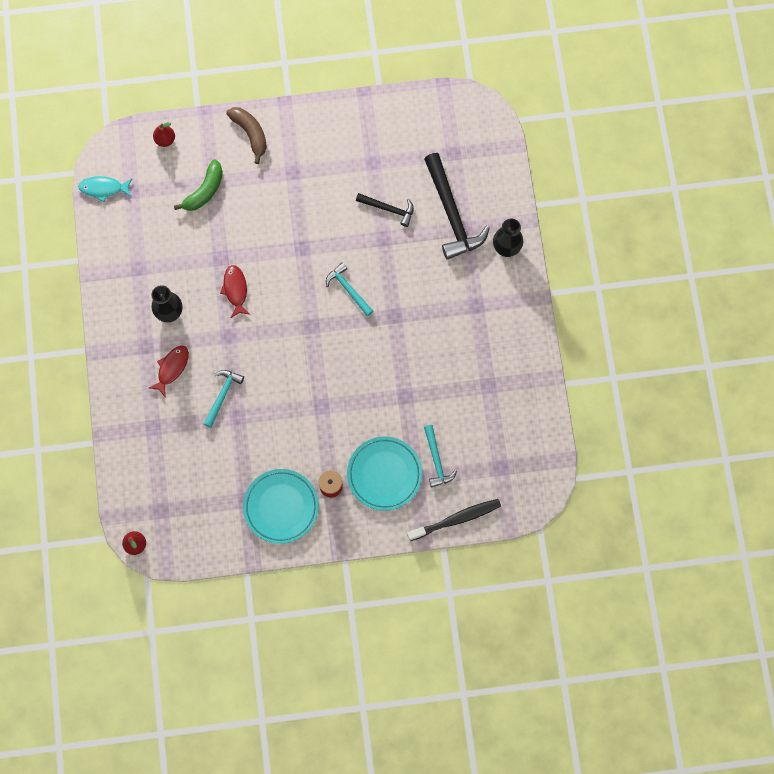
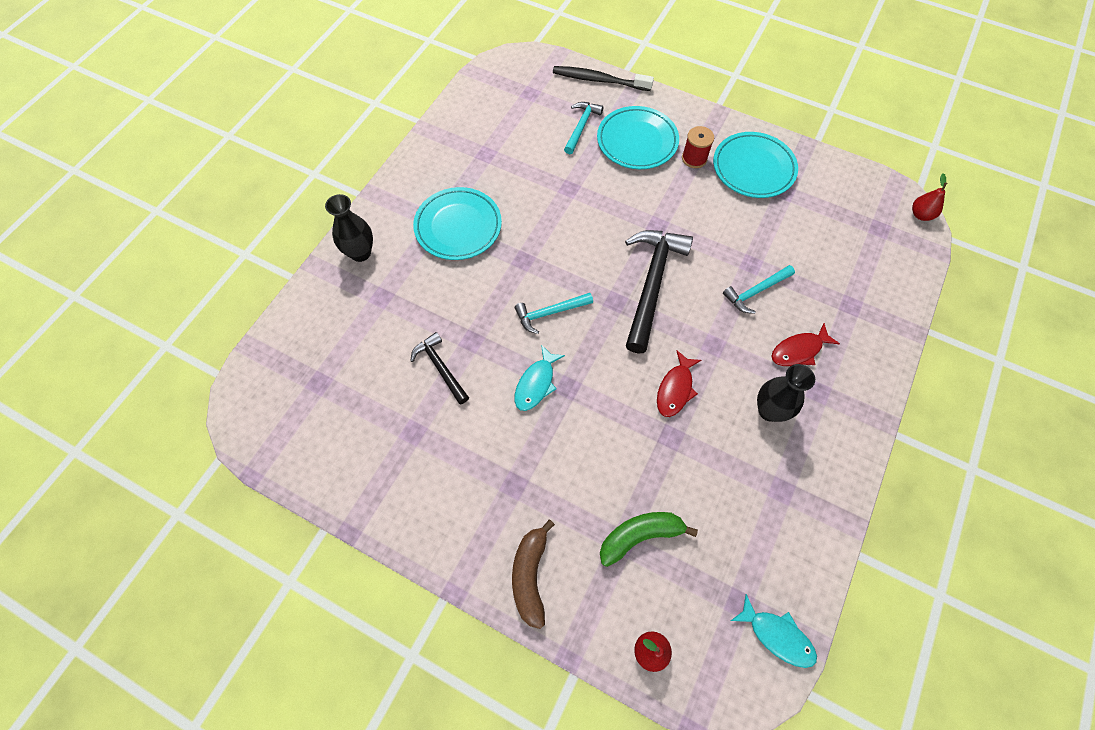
camera: 145 degrees left, 10 degrees down
(323, 237) = (536, 383): none -> turquoise fish
(348, 289) = (549, 313): turquoise hammer -> turquoise hammer turned 75 degrees clockwise
(451, 214) = (381, 319): black hammer -> black hammer (652, 284)
(458, 311) = (458, 227): none -> turquoise plate

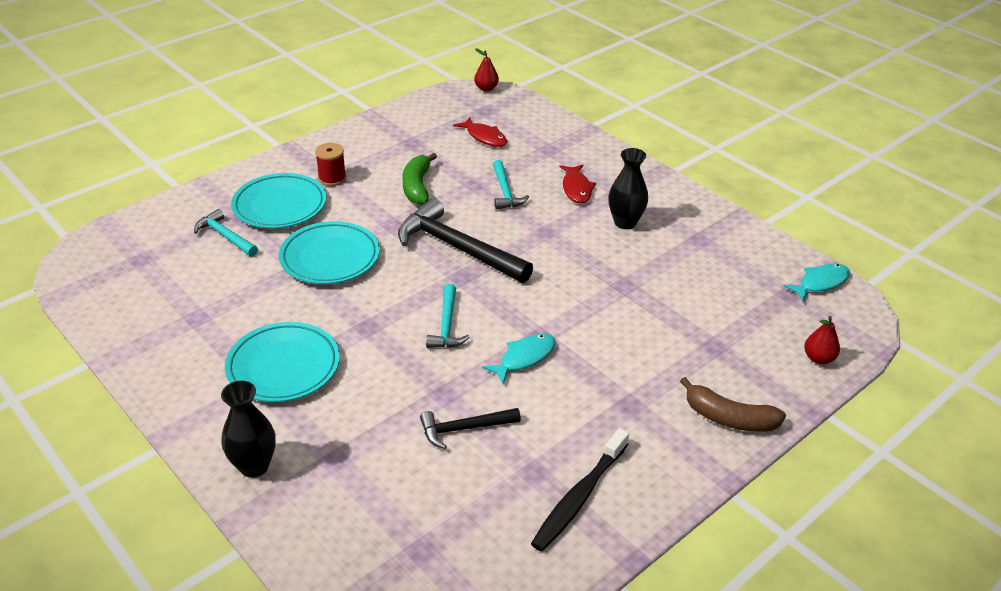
camera: 70 degrees left, 25 degrees down
(536, 383) = (524, 358): turquoise fish -> turquoise fish turned 90 degrees counterclockwise
(599, 80) = (174, 206): black toothbrush -> black toothbrush (579, 497)
(640, 536) = (713, 333): green banana -> green banana (417, 187)
(675, 389) = (578, 268): red fish -> red fish (484, 137)
(753, 168) = (373, 150): turquoise plate -> turquoise plate (330, 258)

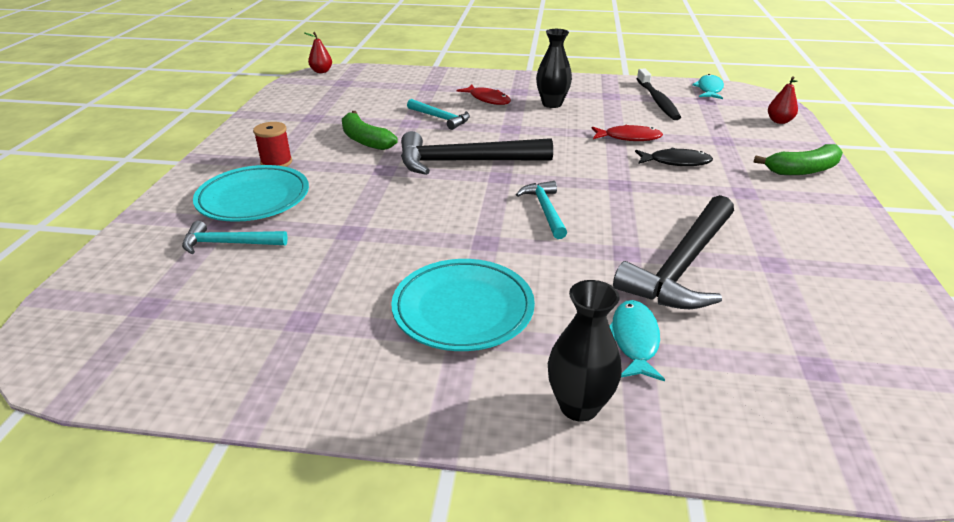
camera: 40 degrees left, 5 degrees down
(330, 258) = (367, 213): turquoise plate -> none
(446, 325) = (545, 210): turquoise hammer -> turquoise hammer turned 150 degrees counterclockwise
(464, 429) = (682, 266): black hammer -> black hammer, size x1.84
(484, 137) = (369, 96): red fish -> red fish (629, 137)
(524, 358) = (634, 201): turquoise fish -> turquoise fish (634, 340)
(579, 497) = (827, 260): black toothbrush -> black toothbrush (657, 101)
(626, 343) = (676, 162): none -> black fish
(729, 418) = (803, 170): brown banana -> green banana

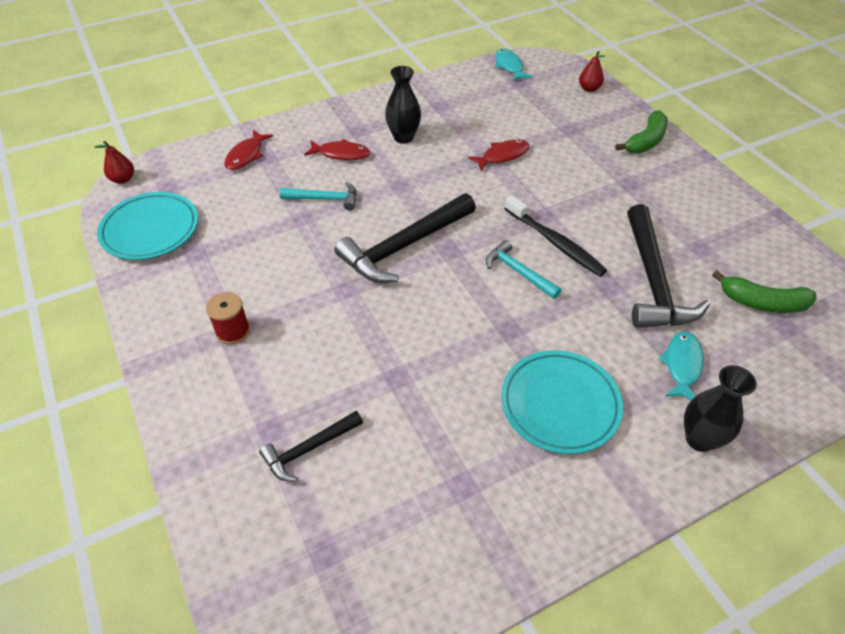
camera: 35 degrees left, 15 degrees up
(229, 243) = (308, 449): turquoise hammer -> black hammer
(253, 199) = (267, 387): turquoise plate -> turquoise plate (150, 230)
(365, 140) = (285, 260): green banana -> green banana (762, 302)
(417, 82) = (246, 155): none -> red fish
(634, 340) = (682, 365): turquoise fish -> turquoise fish turned 45 degrees clockwise
(657, 101) = (483, 98): black toothbrush -> black toothbrush (555, 242)
(676, 162) = (559, 170): black fish -> none

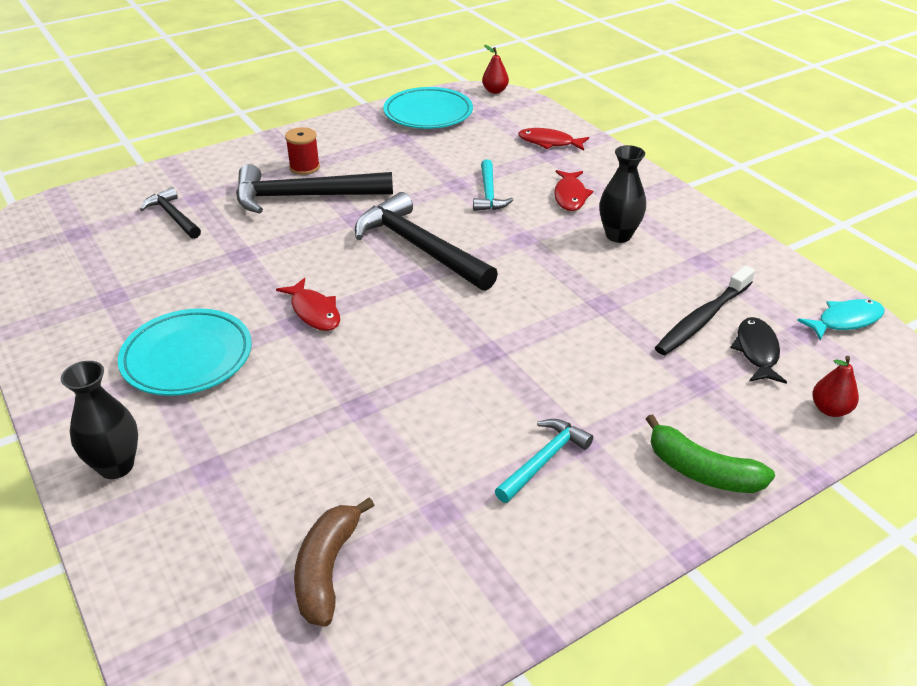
camera: 85 degrees right, 10 degrees down
(502, 156) = (607, 315): red fish -> red fish (314, 312)
(518, 271) = (384, 329): turquoise hammer -> turquoise hammer (544, 460)
(539, 103) = (756, 351): none -> black fish
(555, 242) = (437, 360): black toothbrush -> black toothbrush (702, 319)
(652, 281) = (371, 449): black hammer -> black hammer (303, 196)
(682, 365) = (224, 463): turquoise fish -> none
(762, 302) = (327, 569): green banana -> brown banana

